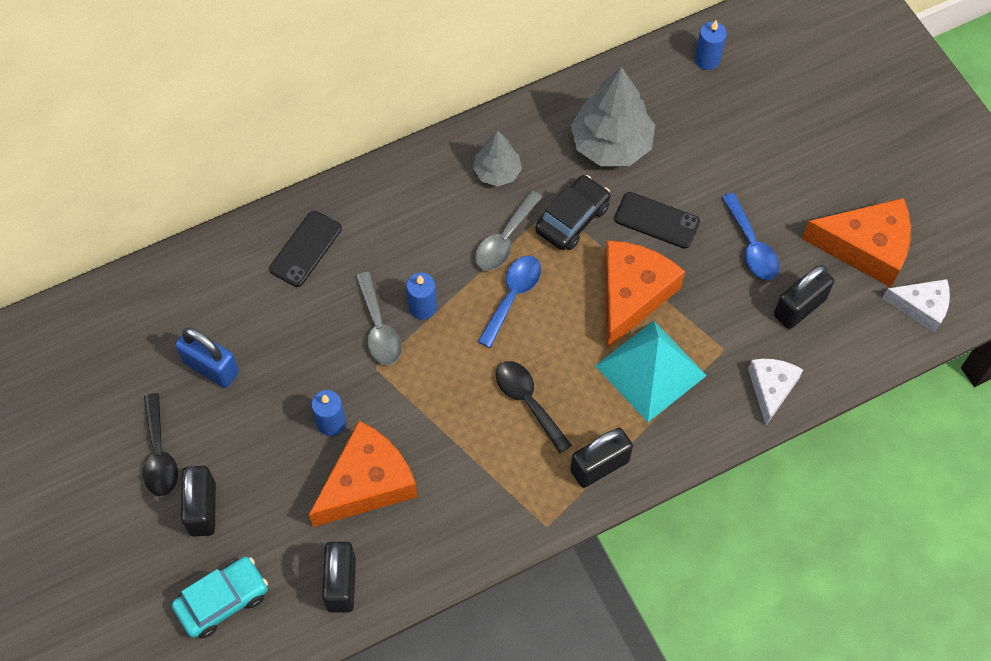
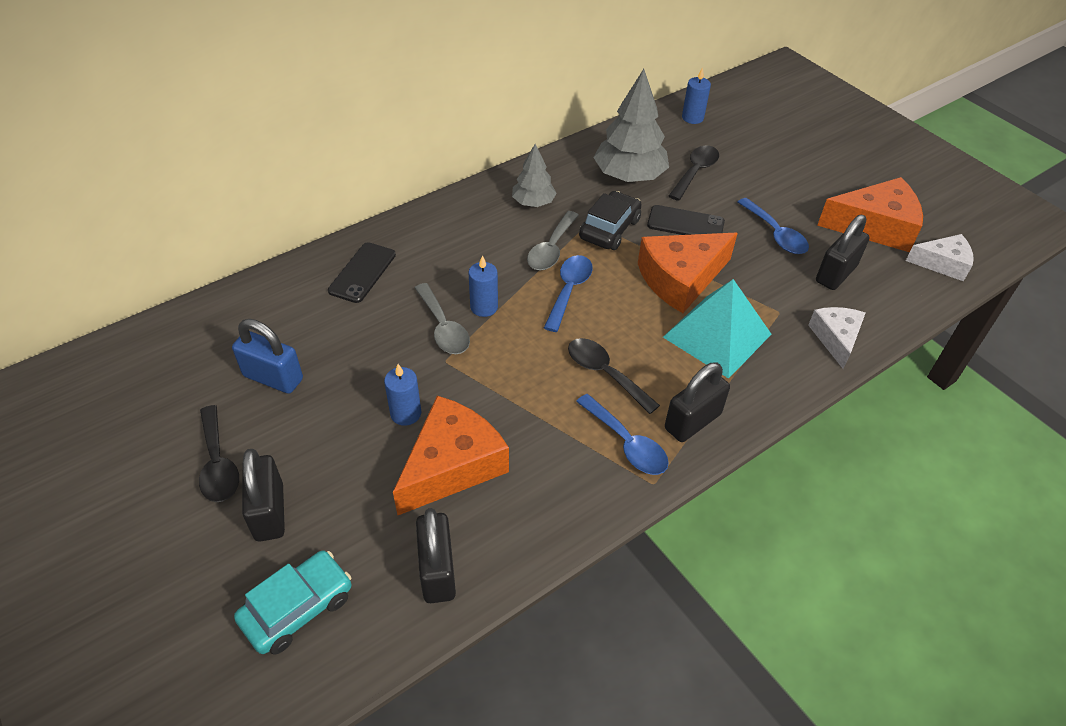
camera: 10 degrees left, 15 degrees down
(531, 481) = (626, 443): none -> blue spoon
(632, 295) = (680, 279): orange cheese -> orange cheese turned 135 degrees counterclockwise
(687, 146) = (695, 172): none -> black spoon

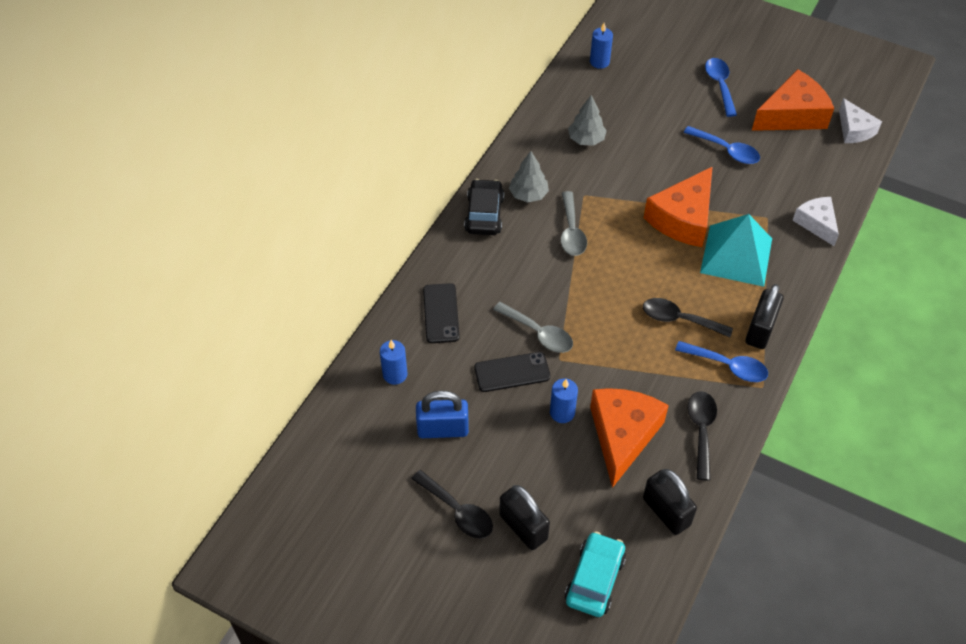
camera: 25 degrees left, 5 degrees up
(484, 307) = (556, 303): blue candle -> blue candle (395, 374)
(569, 291) = (609, 262): blue spoon -> blue spoon (720, 85)
(609, 229) = (603, 195): black car -> black car (484, 214)
(629, 176) = (586, 139): grey tree -> grey tree, size x0.58
(685, 224) = (656, 167): black phone -> black phone (512, 372)
(695, 172) = (634, 116): black spoon -> black spoon (701, 431)
(835, 274) = (787, 169): black padlock -> none
(942, 264) = (854, 130): white cheese -> white cheese turned 90 degrees clockwise

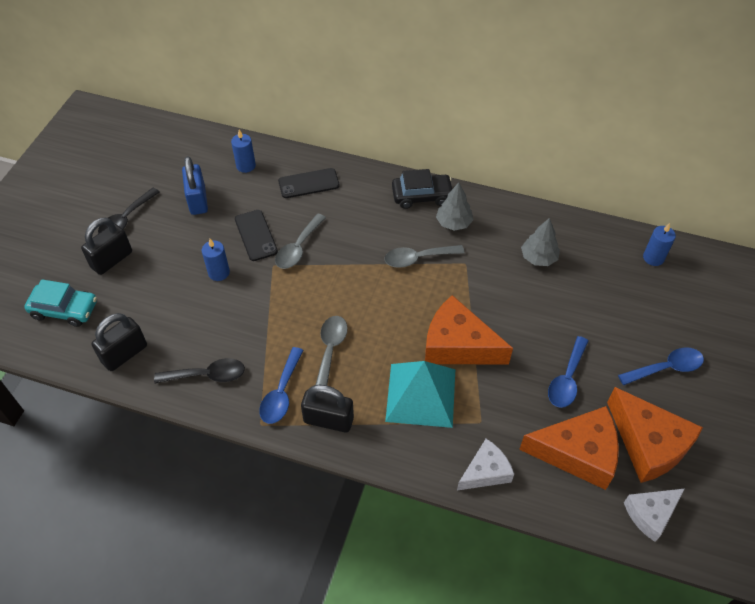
camera: 80 degrees right, 0 degrees up
(622, 435) = (198, 317): orange cheese -> orange cheese (577, 453)
(679, 319) = (330, 350): black spoon -> grey spoon

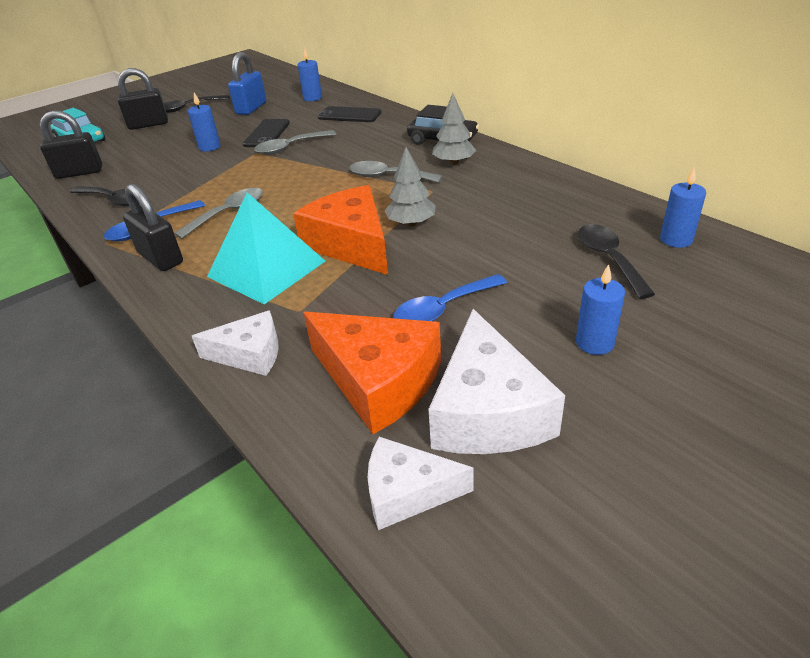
camera: 35 degrees right, 15 degrees down
(538, 258) = (520, 205): grey tree -> grey tree (411, 223)
(628, 292) = (609, 259): none -> black spoon
(648, 444) = (487, 411): orange cheese -> white cheese
(666, 368) = (594, 343): blue spoon -> blue candle

